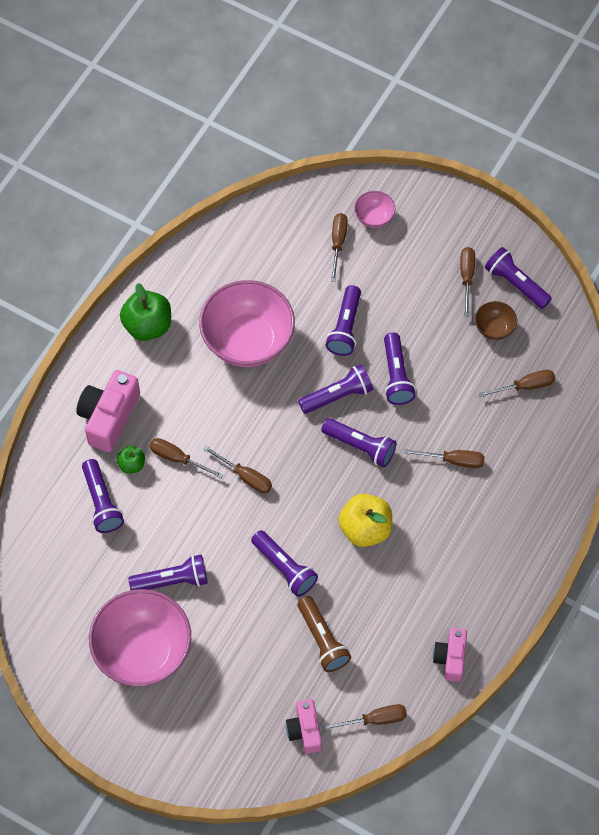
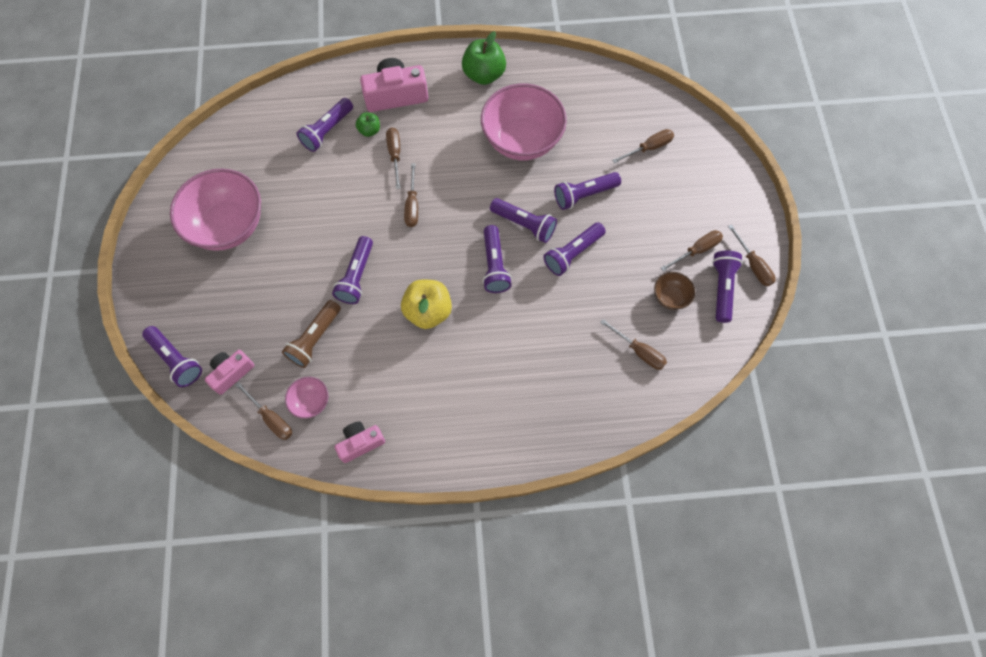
camera: 55 degrees right, 5 degrees up
(172, 581) = (296, 210): purple flashlight -> purple flashlight (176, 360)
(374, 217) = (691, 158): pink bowl -> pink bowl (311, 402)
(454, 460) = (533, 338): brown screwdriver -> brown screwdriver (753, 265)

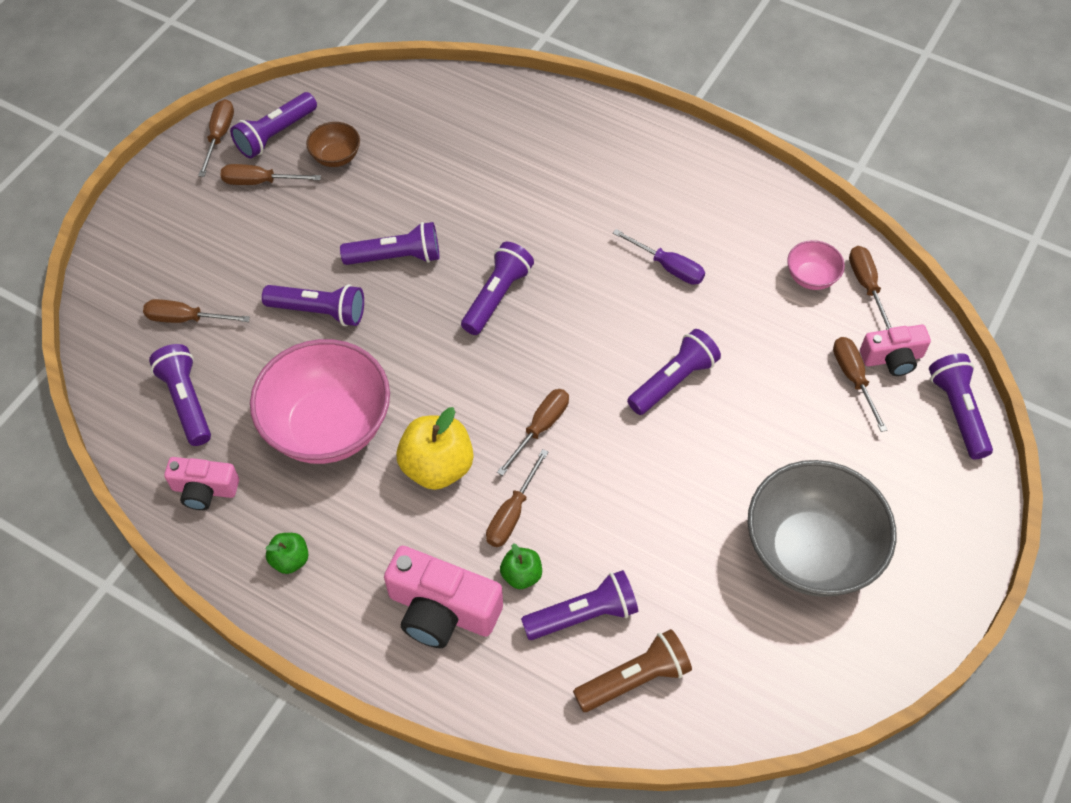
camera: 145 degrees left, 10 degrees down
(228, 226) = (810, 551): pink bowl -> grey bowl
(315, 339) = (769, 339): brown flashlight -> brown flashlight (634, 679)
(360, 443) = (777, 210): pink camera -> pink camera (204, 490)
(406, 351) = (668, 267): none -> purple screwdriver
(428, 311) = (613, 292): yellow apple -> yellow apple (437, 467)
(484, 75) = (290, 560): green apple -> green apple, size x0.53
(524, 225) = (422, 320): purple flashlight -> purple flashlight (187, 401)
(639, 351) = (419, 130): brown screwdriver -> brown screwdriver (853, 378)

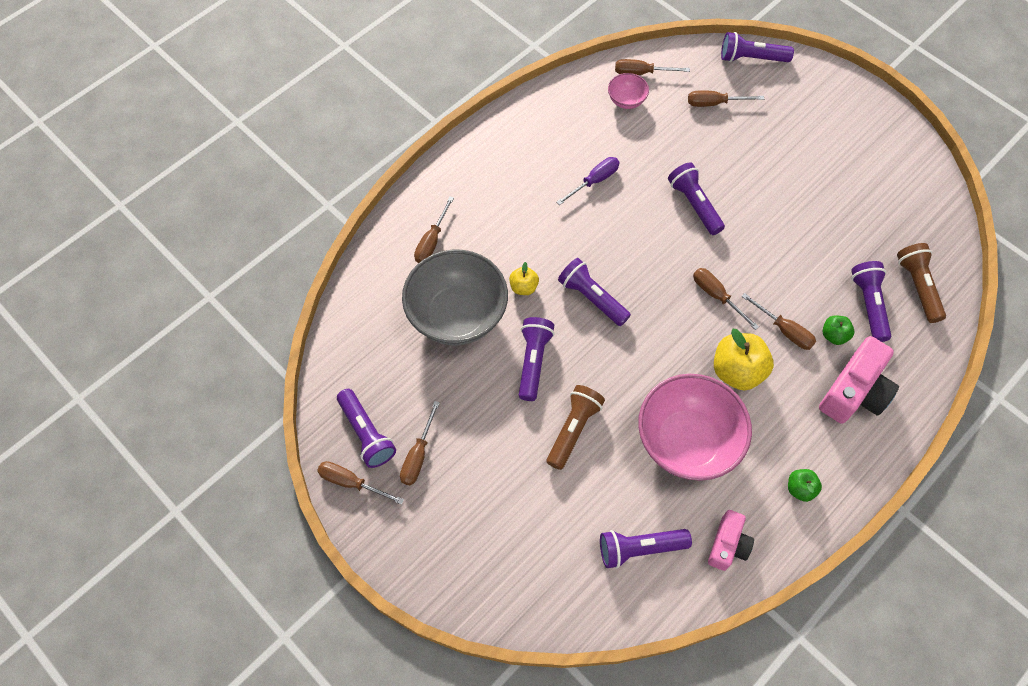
camera: 75 degrees left, 5 degrees up
(186, 319) = (553, 539): brown screwdriver -> brown screwdriver (432, 241)
(319, 312) = (573, 430): purple flashlight -> brown flashlight
(336, 157) = (410, 388): brown bowl -> none
(491, 228) = (523, 287): none -> yellow apple
(810, 551) = (839, 166): grey bowl -> grey bowl (457, 315)
(892, 358) = (703, 78): pink camera -> none

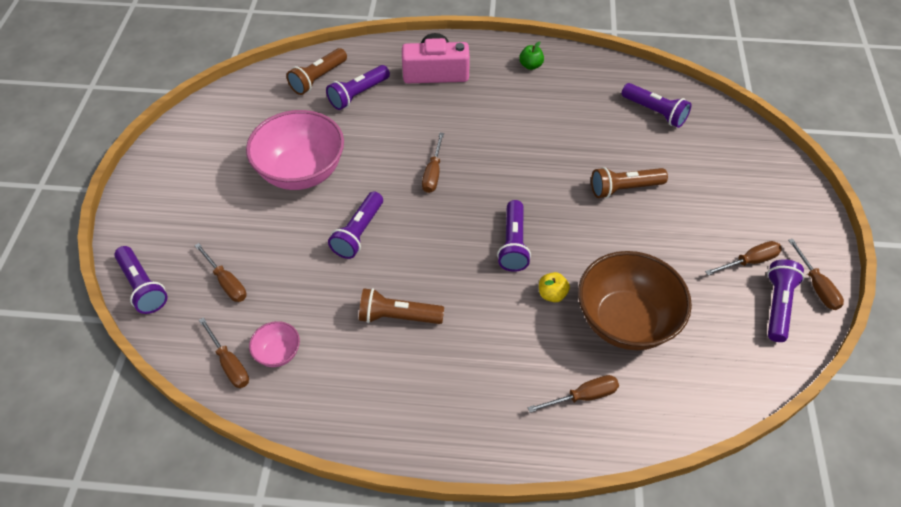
camera: 130 degrees left, 10 degrees down
(457, 315) = (625, 321): grey bowl -> brown bowl
(533, 361) = (604, 244): purple flashlight -> none
(594, 181) = (398, 316): purple screwdriver -> brown flashlight
(687, 441) = (562, 129): pink bowl -> pink bowl (301, 172)
(728, 545) = (603, 78): pink camera -> none
(737, 371) = (483, 131): yellow apple -> none
(784, 330) = (424, 125): brown screwdriver -> none
(834, 335) = (402, 100): green apple -> none

